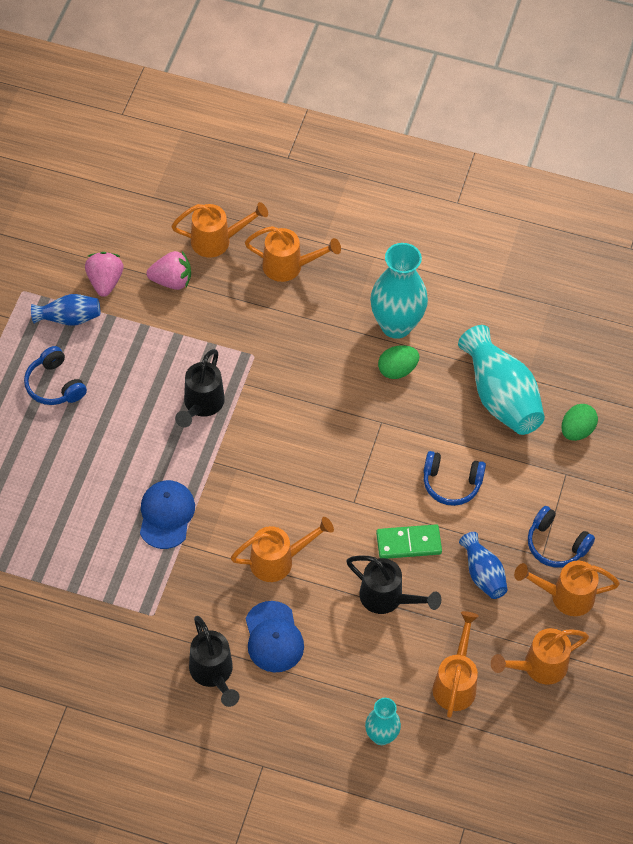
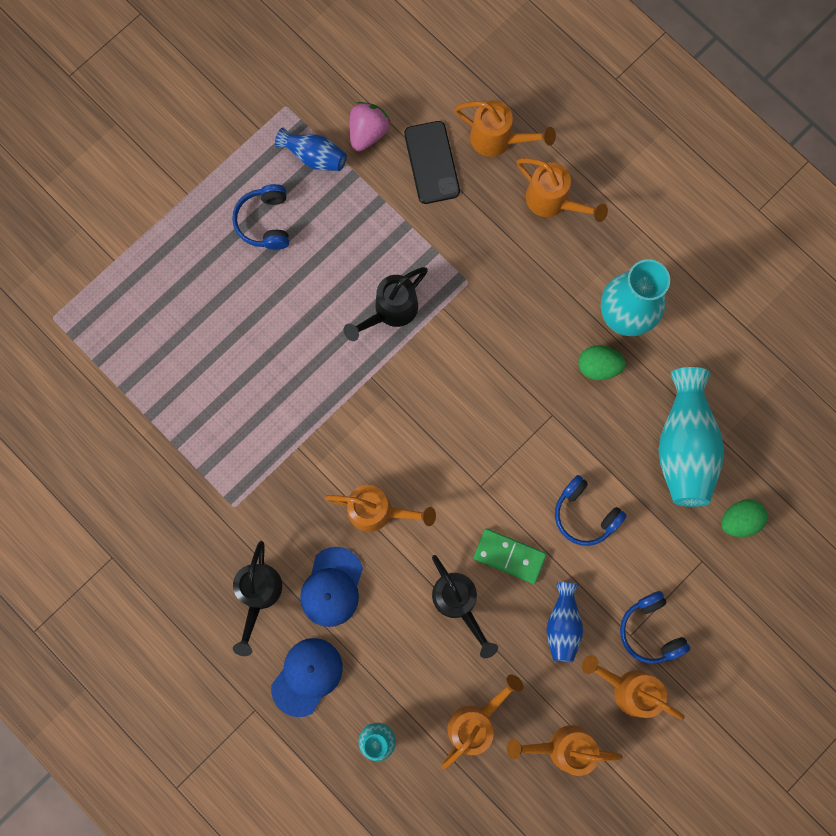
camera: 30 degrees right, 20 degrees up
(166, 515) = (298, 411): blue cap -> blue cap (307, 676)
(171, 281) = (431, 163): pink strawberry -> black phone

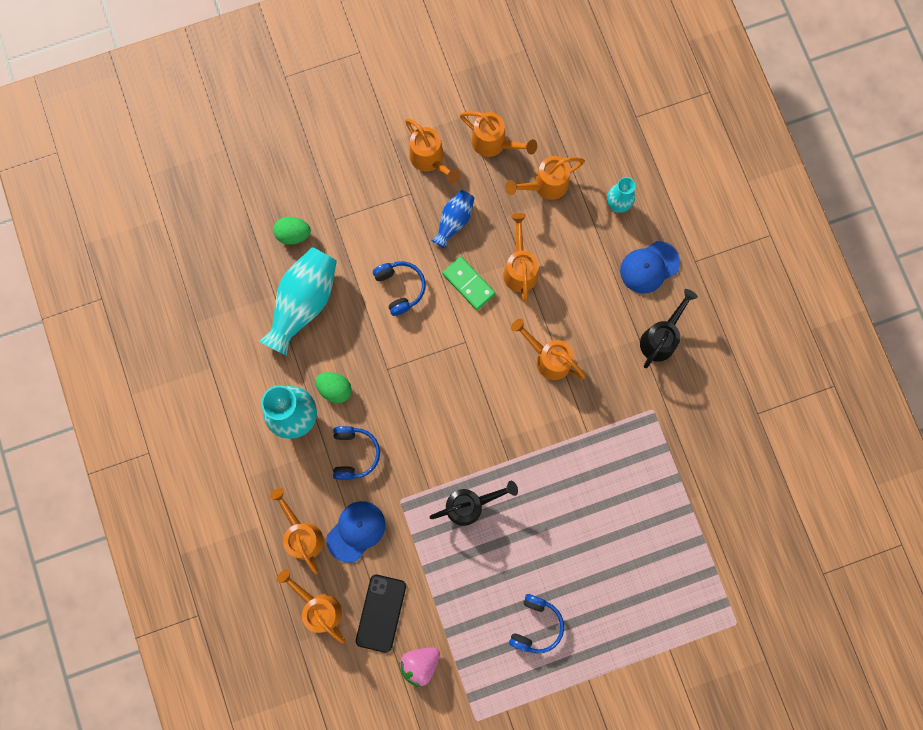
camera: 155 degrees left, 0 degrees up
(314, 156) = (472, 663): blue vase -> none
(332, 587) = (605, 320): blue cap -> blue cap (356, 531)
(458, 603) = (520, 268): black watering can -> orange watering can
(650, 630) = (395, 190): blue headphones -> blue headphones (354, 454)

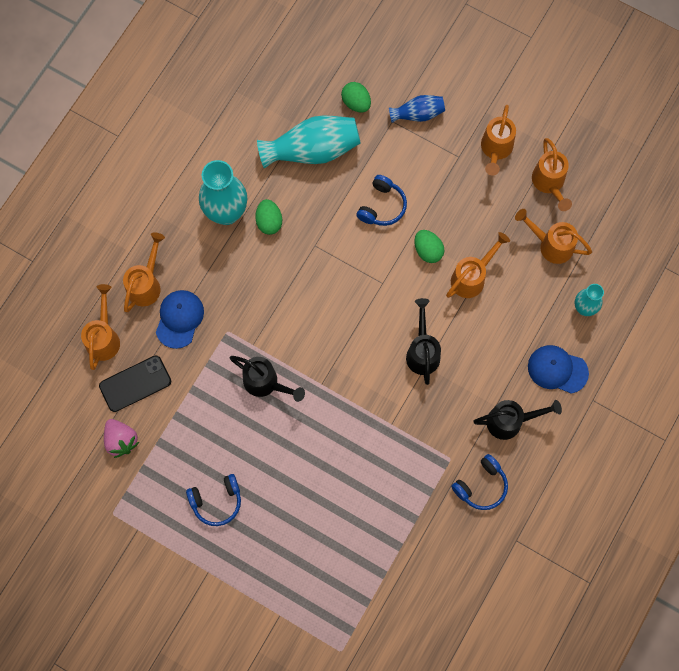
camera: 50 degrees right, 5 degrees down
(354, 454) = (234, 273): blue headphones -> blue headphones (481, 486)
(356, 531) = (179, 319): blue cap -> blue cap turned 75 degrees counterclockwise
(420, 663) = (121, 440): pink strawberry -> pink strawberry turned 135 degrees counterclockwise
(454, 221) = (465, 203): blue vase -> blue vase (418, 114)
(468, 284) = (428, 250): green domino -> green egg
(548, 358) = (422, 351): orange watering can -> black watering can

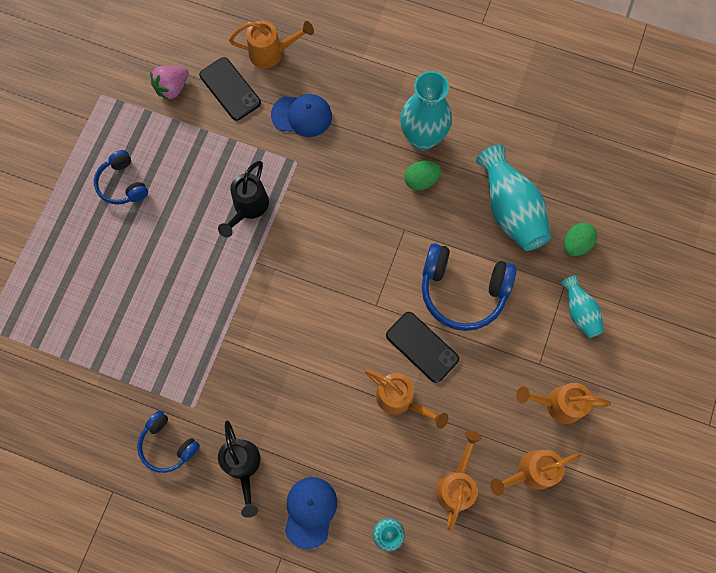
camera: 80 degrees right, 0 degrees up
(146, 284) = (332, 79): orange watering can -> none
(382, 206) = (463, 290): blue headphones -> blue headphones, size x1.67
(418, 114) = (579, 311): blue vase -> turquoise vase
(422, 351) = (307, 359): black watering can -> none
(428, 250) = (422, 347): green egg -> black phone

